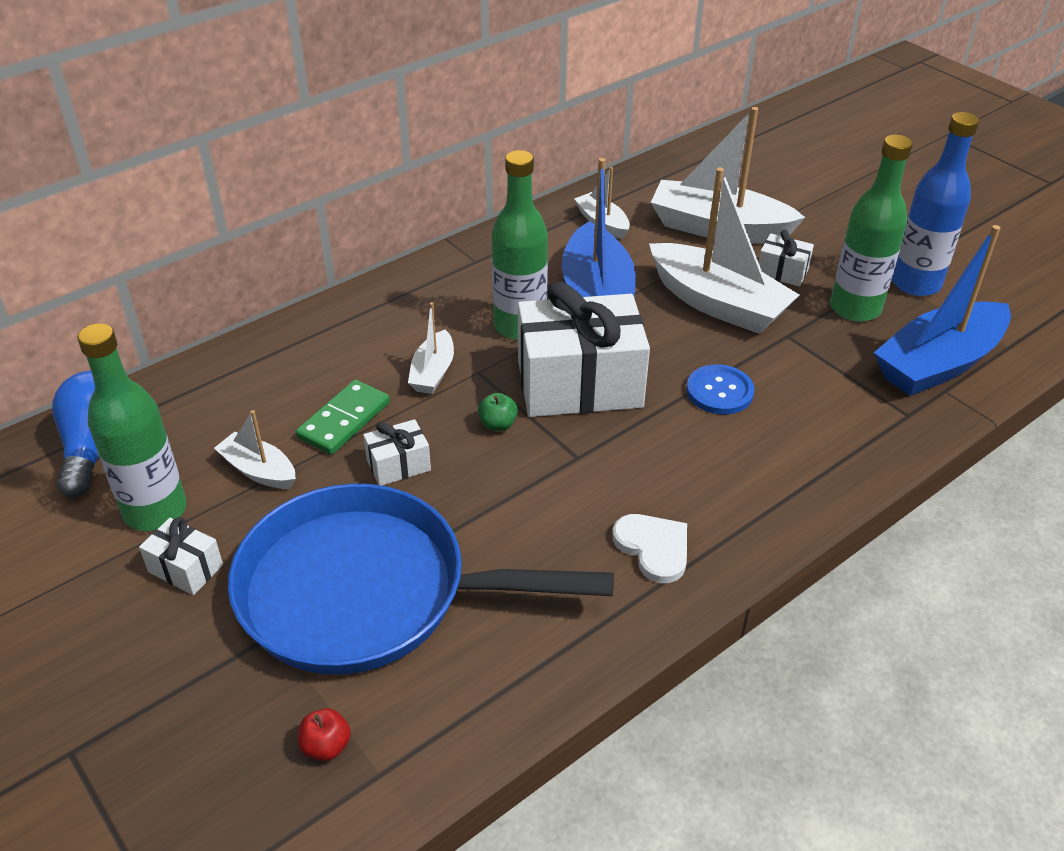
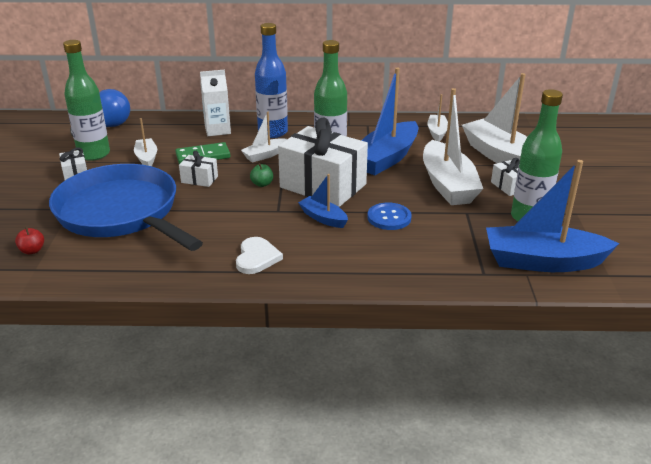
camera: 40 degrees right, 10 degrees down
(299, 361) = (217, 130): none -> white carton
(648, 436) = (323, 218): none -> blue boat
(915, 283) = (590, 223): blue bottle -> blue bottle (273, 132)

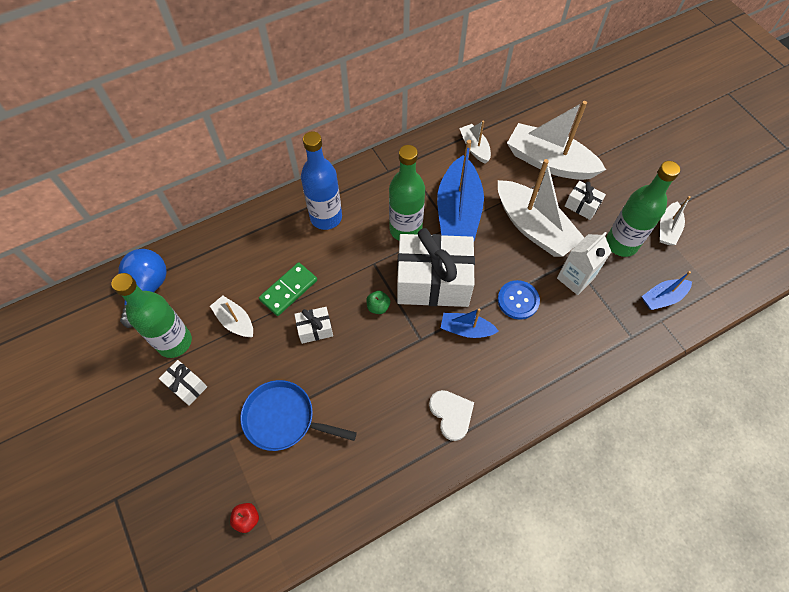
camera: 30 degrees left, 30 degrees up
(121, 213) = (283, 419): blue pan -> blue pan, size x0.55
(217, 130) = (268, 239): white carton -> white carton (575, 278)
(264, 155) = (346, 260): white boat -> white boat (667, 229)
(542, 261) = (662, 298): blue boat -> blue boat, size x0.51

